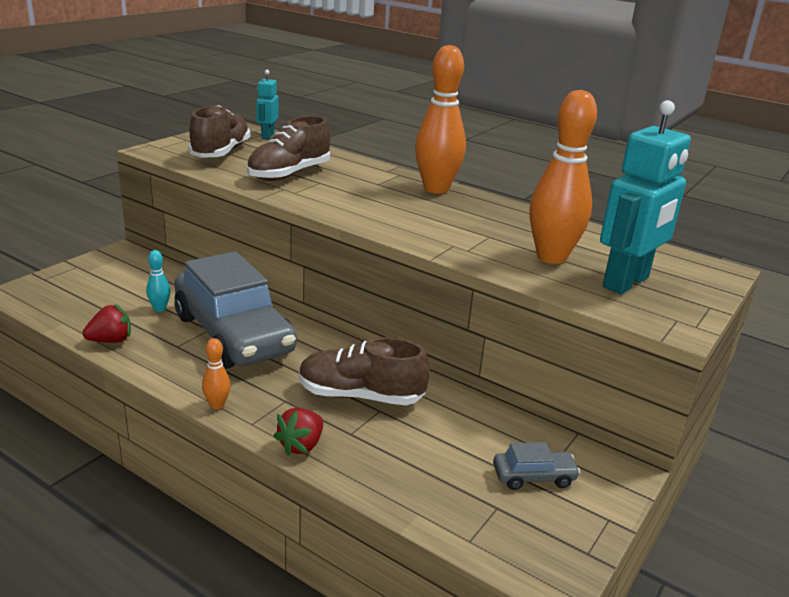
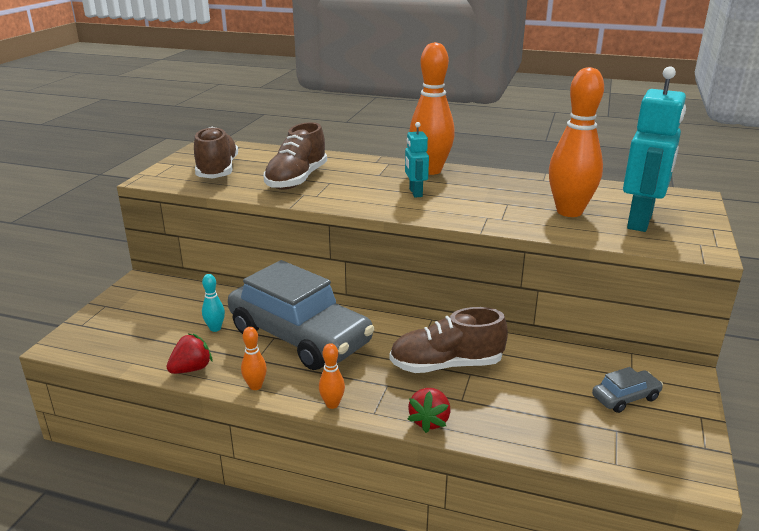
camera: 15 degrees left, 0 degrees up
(157, 370) = (255, 386): none -> orange bowling pin
(267, 136) = (245, 148): turquoise robot -> turquoise robot (415, 193)

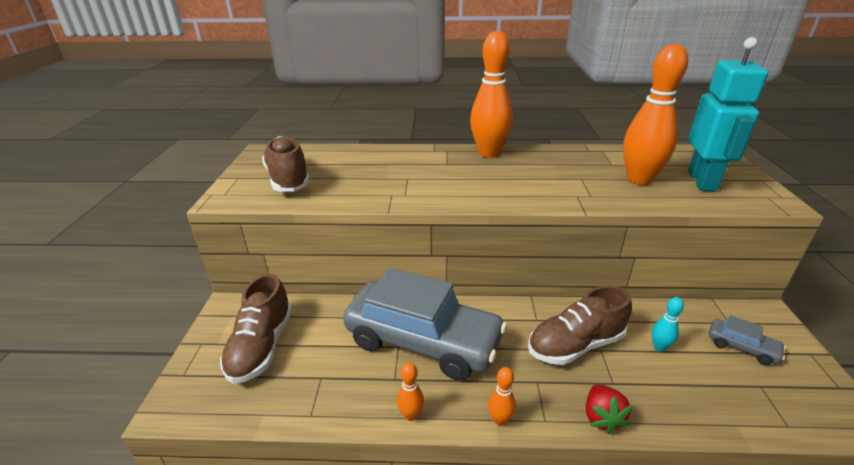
camera: 15 degrees left, 5 degrees up
(191, 369) = (332, 408): red strawberry -> none
(215, 328) = (333, 348): turquoise bowling pin -> turquoise bowling pin (659, 347)
(297, 180) = (374, 179): brown shoe -> brown shoe (261, 346)
(415, 193) = (494, 178): turquoise robot -> none
(625, 398) = (742, 347): grey car -> grey car turned 75 degrees clockwise

